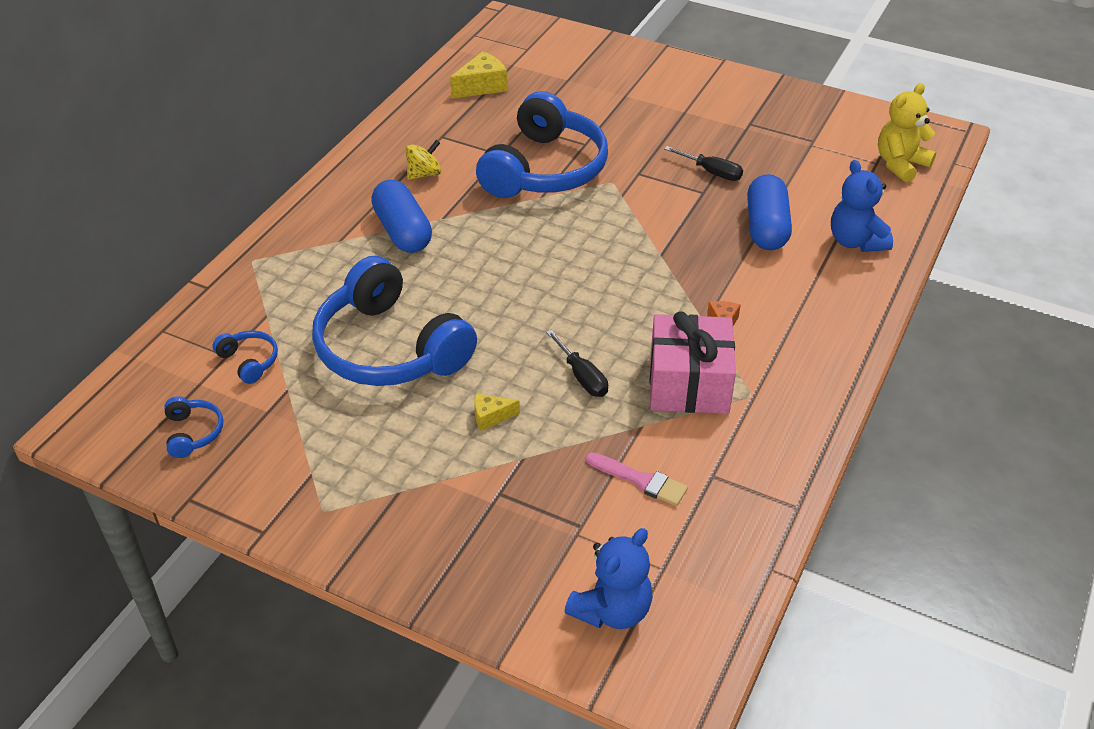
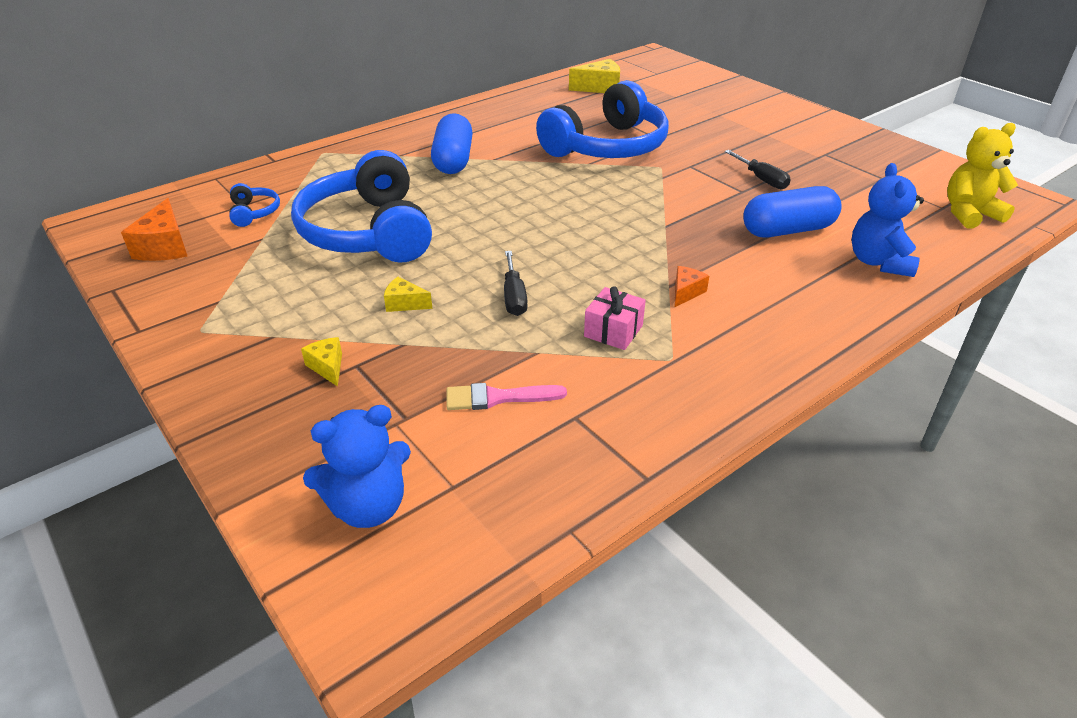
camera: 25 degrees right, 5 degrees down
(193, 433) = (165, 247): blue headphones -> orange cheese
(424, 174) = (504, 129): yellow spinning top -> none
(475, 504) = (327, 367): none -> yellow cheese
(641, 480) = (498, 398): pink brush -> pink brush turned 120 degrees clockwise
(689, 383) = (613, 331): pink gift -> pink gift, size x0.53
(766, 228) = (787, 230): blue capsule -> blue capsule turned 45 degrees clockwise

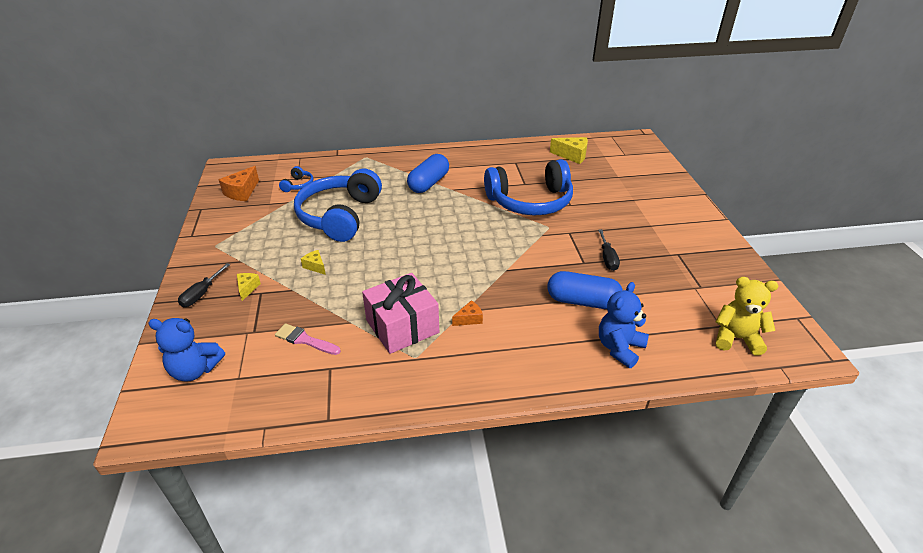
camera: 30 degrees right, 0 degrees up
(514, 297) = (372, 284): black screwdriver -> black screwdriver (201, 294)
(613, 331) = (402, 326): pink gift -> pink gift, size x1.89

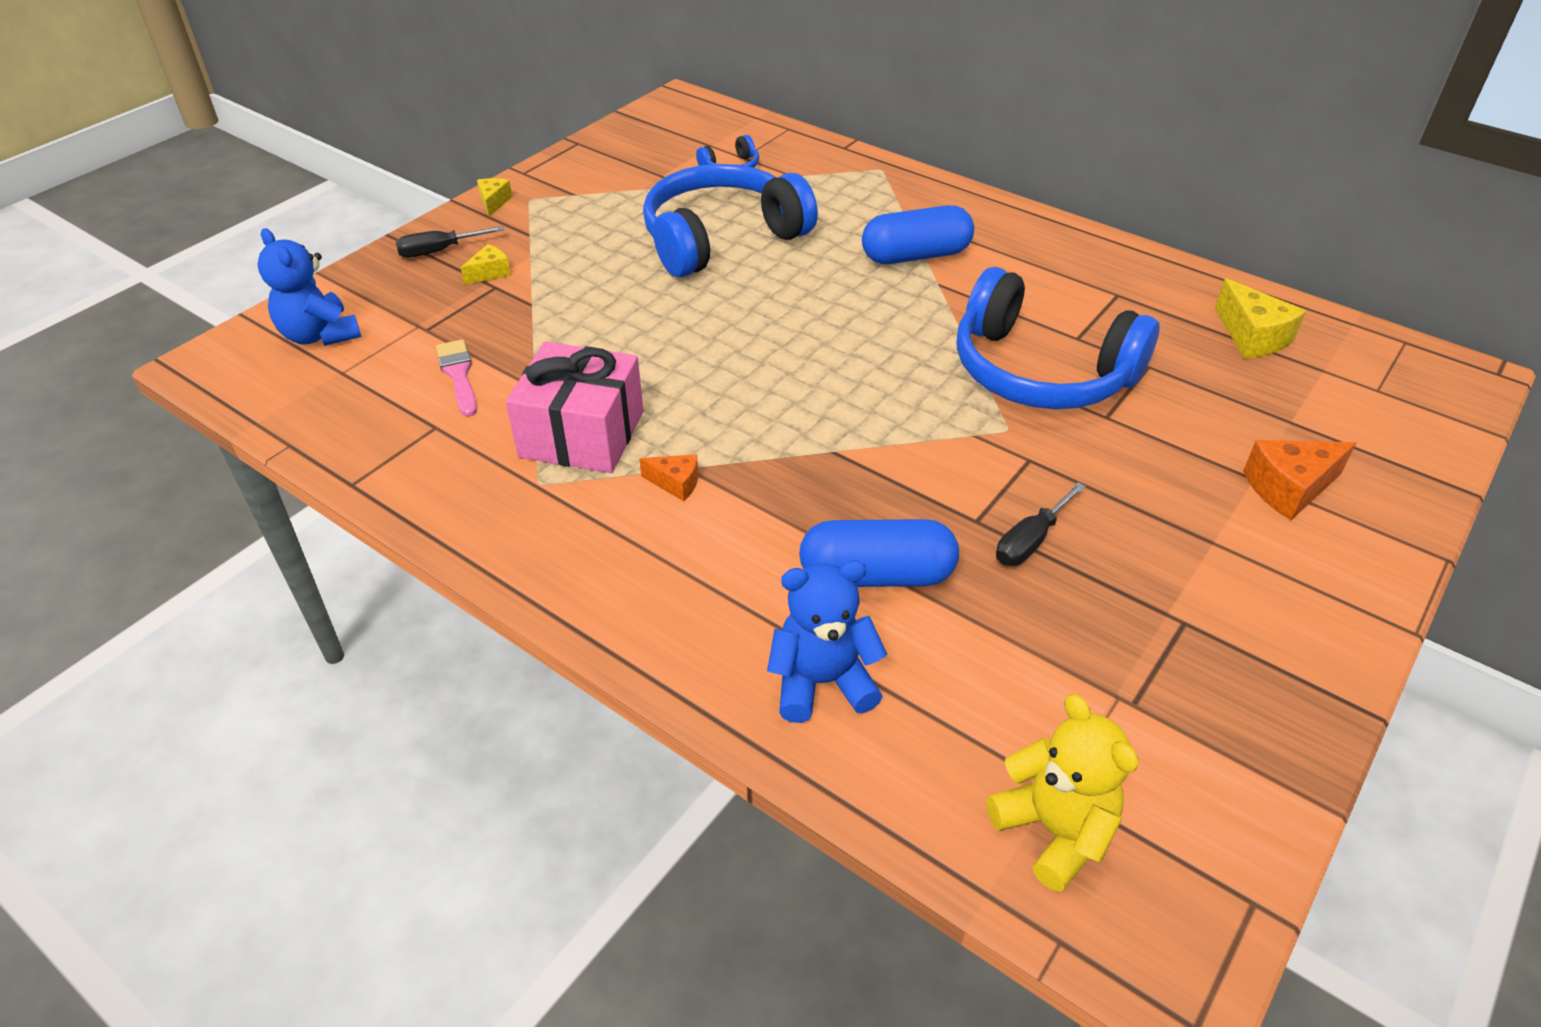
camera: 45 degrees right, 5 degrees up
(242, 192) = (651, 144): orange cheese -> orange cheese (1289, 488)
(315, 266) = (597, 290): yellow cheese -> yellow cheese (494, 202)
(582, 301) = (876, 575): blue capsule -> blue capsule turned 60 degrees counterclockwise

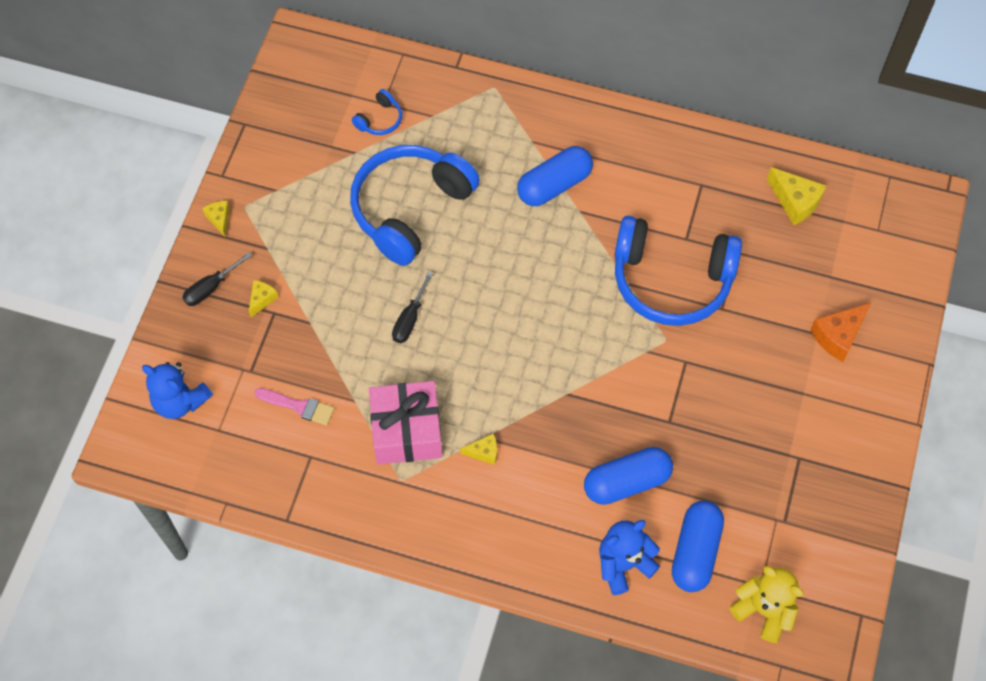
camera: 20 degrees left, 20 degrees up
(458, 375) = (298, 406): pink brush -> pink brush turned 150 degrees clockwise
(676, 483) = (484, 452): orange cheese -> yellow cheese
(955, 700) = (695, 551): none -> blue capsule
(1030, 541) = (703, 427): black screwdriver -> black screwdriver (410, 319)

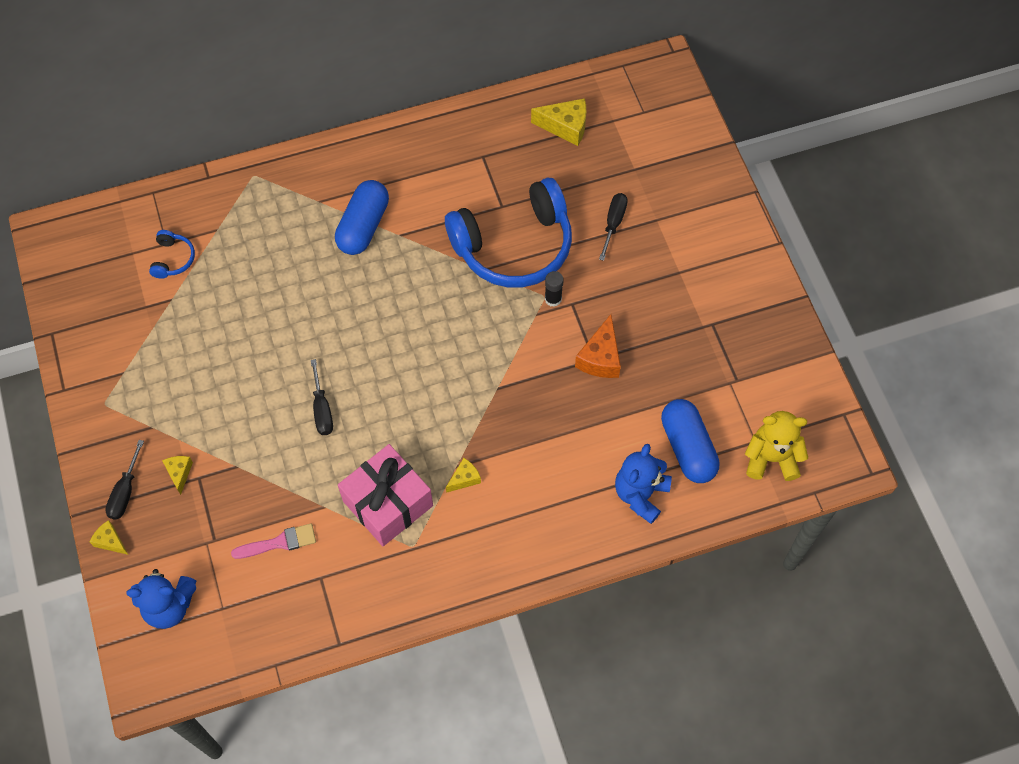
camera: 35 degrees left, 0 degrees up
(219, 219) = (89, 428): yellow cheese -> yellow cheese (110, 541)
(410, 208) = (254, 318): blue headphones -> none
(626, 482) = (595, 428): blue capsule -> none
(672, 347) = (553, 299): none -> black glue stick
(775, 313) = (613, 223): none -> black screwdriver
(838, 336) = (673, 212): orange cheese -> orange cheese (600, 358)

